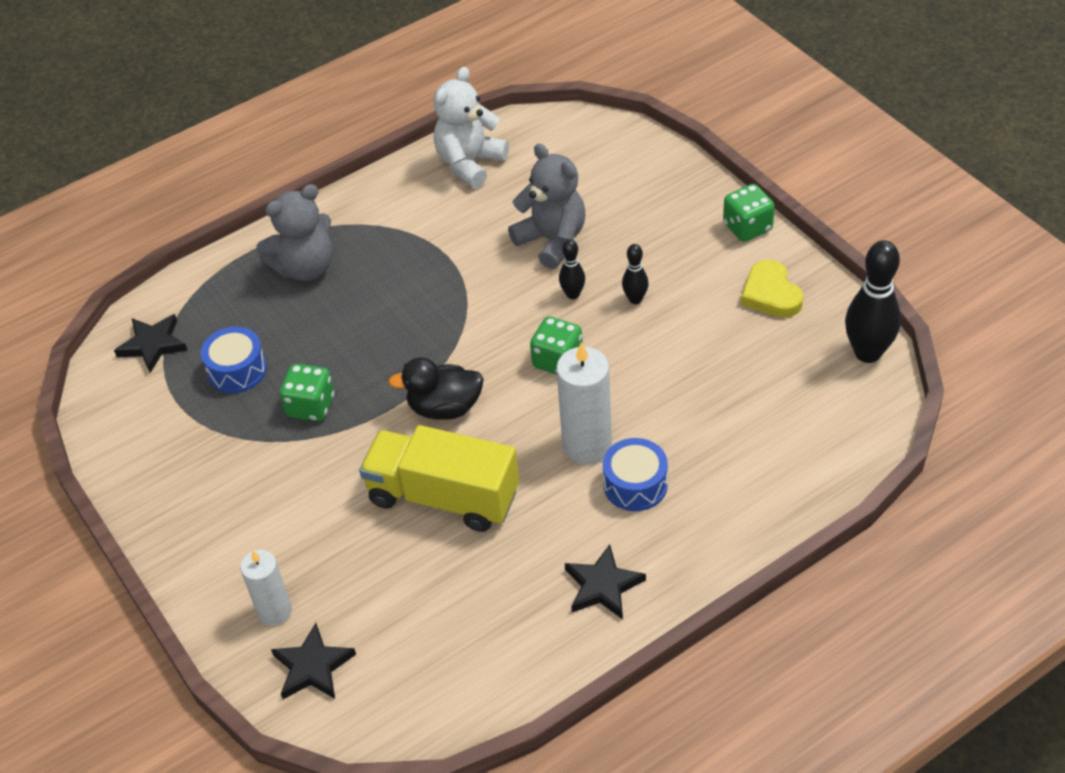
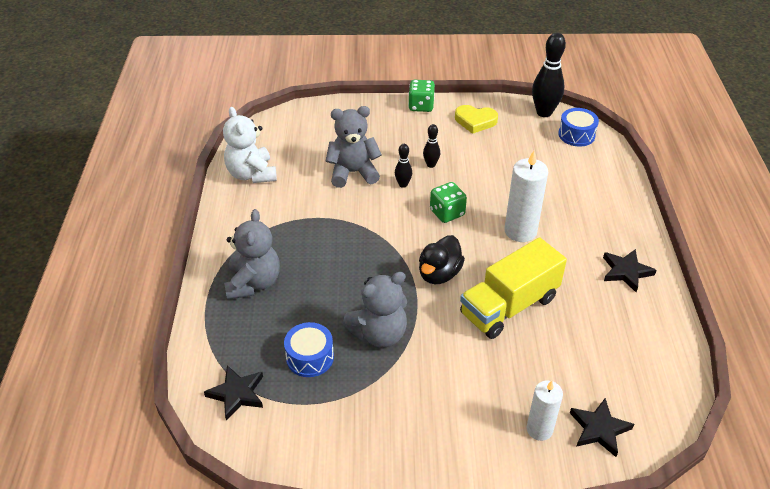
camera: 60 degrees left, 5 degrees down
(311, 406) = (379, 334): green dice -> grey teddy bear
(635, 485) = (564, 227): blue drum -> blue drum (576, 135)

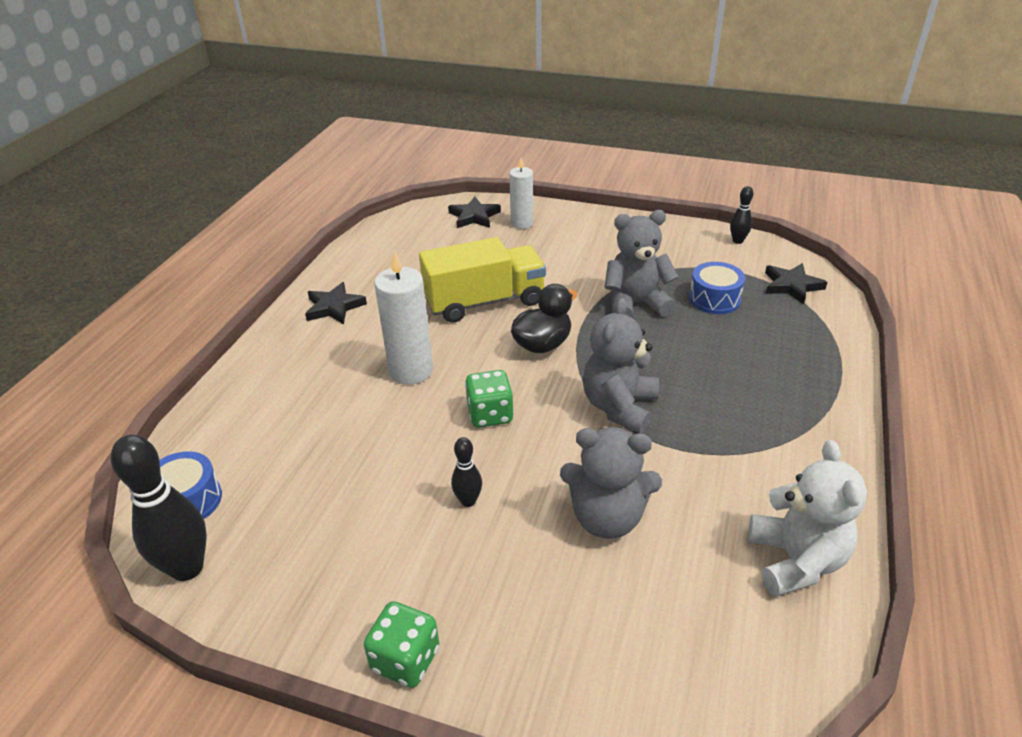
camera: 160 degrees left, 5 degrees down
(253, 283) = (780, 379): grey teddy bear -> grey teddy bear (619, 407)
(403, 184) = (532, 475): black bowling pin -> black bowling pin (737, 241)
(475, 121) = (327, 581): yellow heart -> none

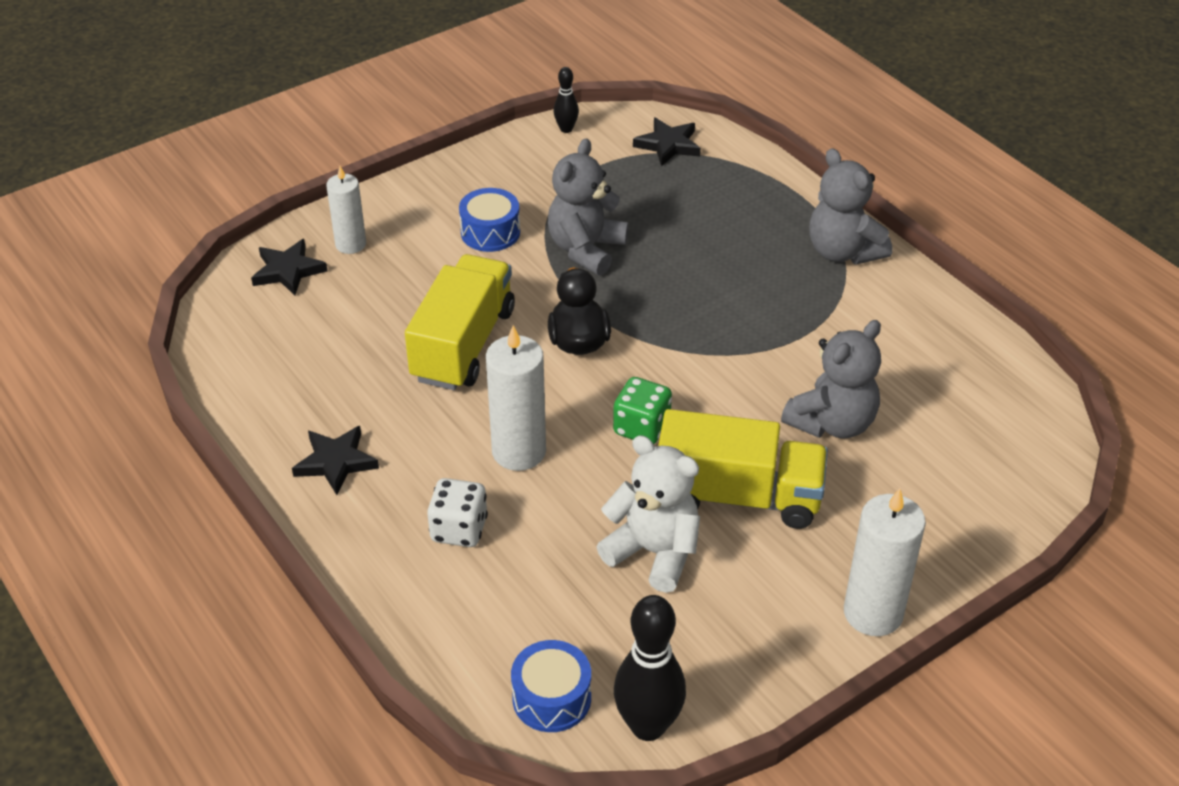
camera: 55 degrees left, 5 degrees up
(317, 381) = (459, 529): none -> white dice
(405, 659) = (873, 613): green dice -> white candle
(468, 501) = (738, 496): black bowling pin -> yellow truck
(619, 407) = (714, 342): grey teddy bear -> grey teddy bear (843, 251)
(714, 299) = (634, 199): blue drum -> blue drum (490, 232)
(795, 560) = (958, 350): white teddy bear -> white teddy bear (654, 552)

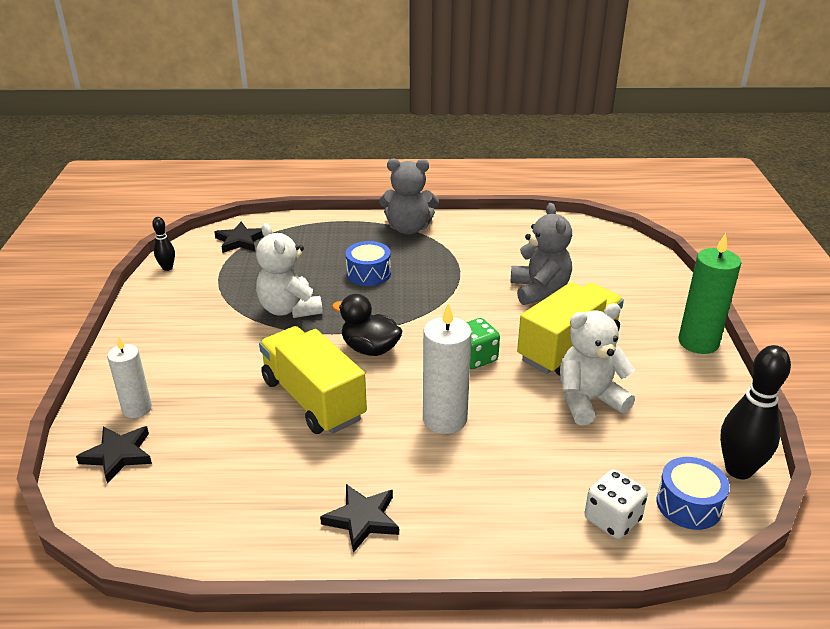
camera: 55 degrees left, 10 degrees down
(459, 529) = (494, 481): white dice -> white dice (612, 519)
(490, 232) = (218, 339): blue drum -> blue drum (368, 273)
(586, 249) = (289, 309): grey teddy bear -> white teddy bear
(873, 613) = (698, 342): white candle -> green candle

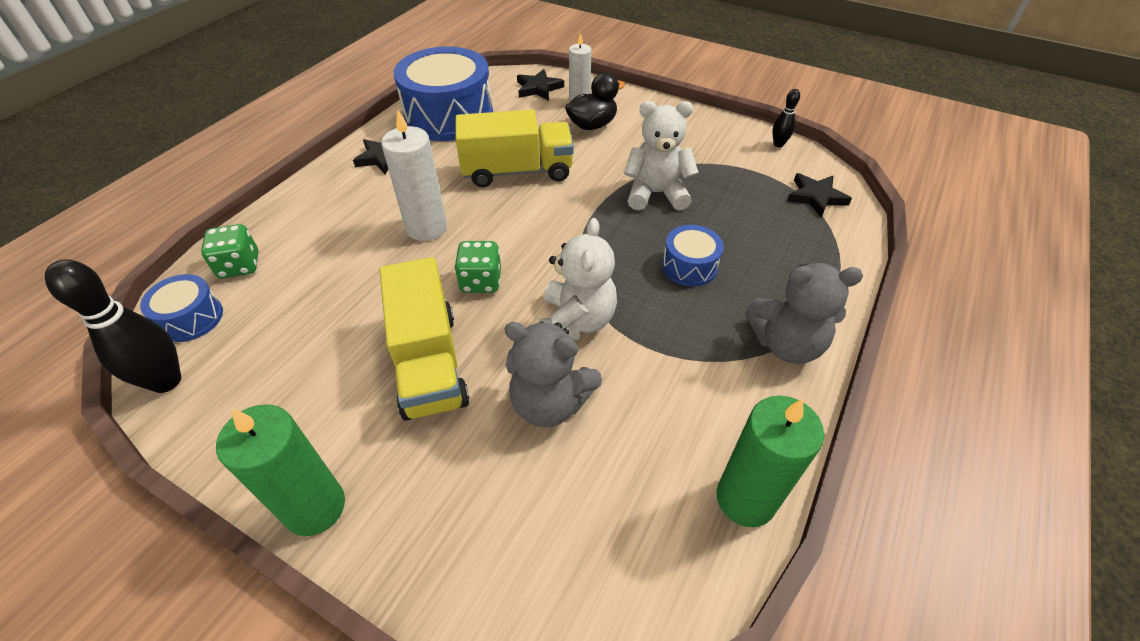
camera: 120 degrees right, 15 degrees up
(232, 508) = (449, 116): none -> blue drum
(370, 349) = (554, 220): black duck -> black duck (592, 125)
(408, 228) = (786, 344): grey teddy bear -> grey teddy bear turned 120 degrees counterclockwise
(523, 222) = (745, 499): none -> green candle
(588, 401) = (349, 329): white teddy bear -> white teddy bear (576, 321)
(612, 519) = (239, 266): white dice -> green dice

